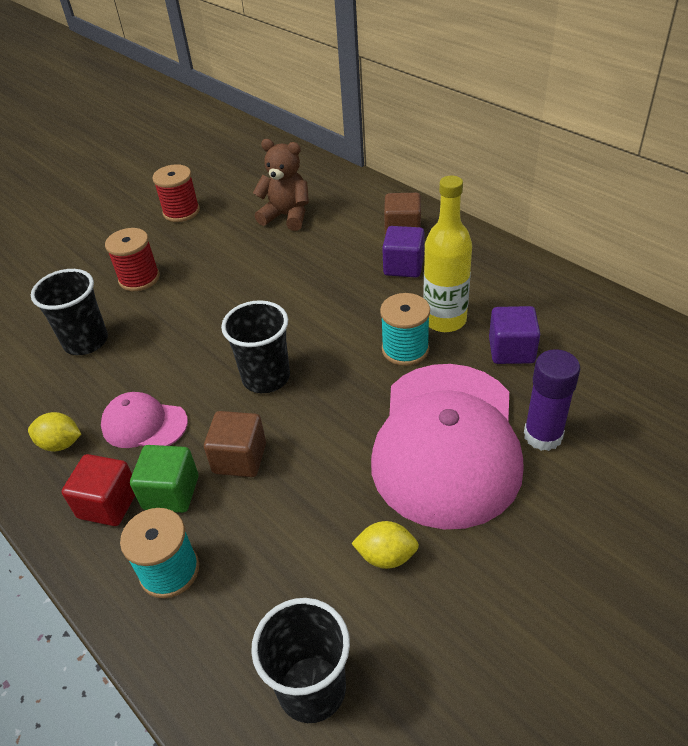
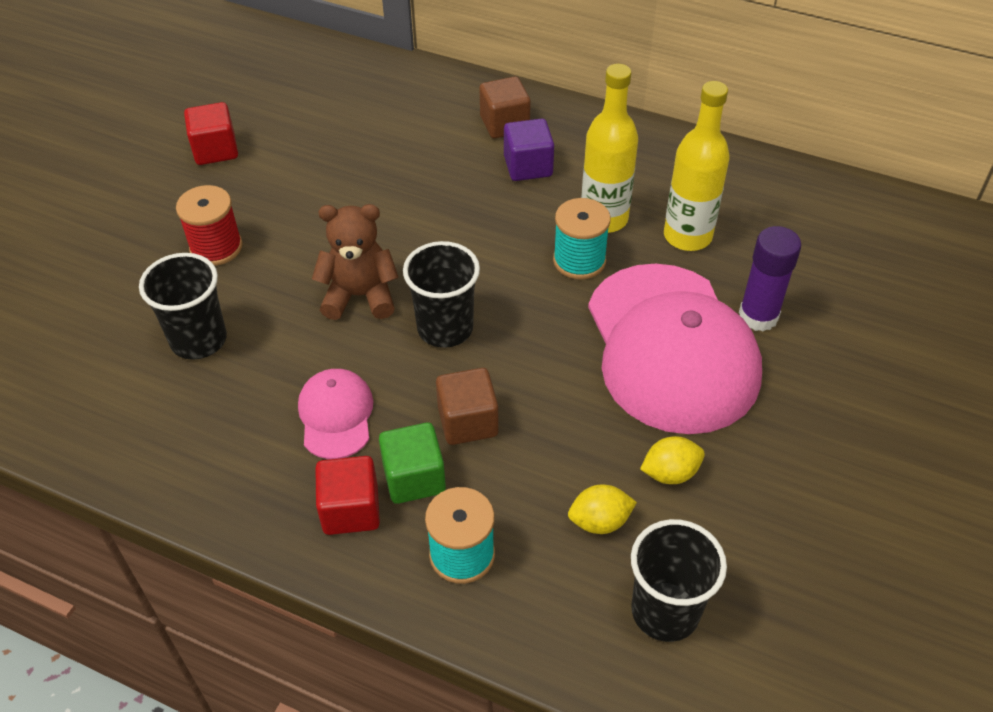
camera: 25 degrees left, 5 degrees up
(61, 444) = (249, 463): yellow lemon -> yellow lemon (599, 521)
(144, 424) = (336, 415): pink cap -> pink cap turned 90 degrees clockwise
(181, 212) = (215, 150): red spool -> red cube
(287, 216) = (356, 131): brown teddy bear -> brown teddy bear (360, 296)
(511, 350) = (687, 236): purple cube -> yellow bottle

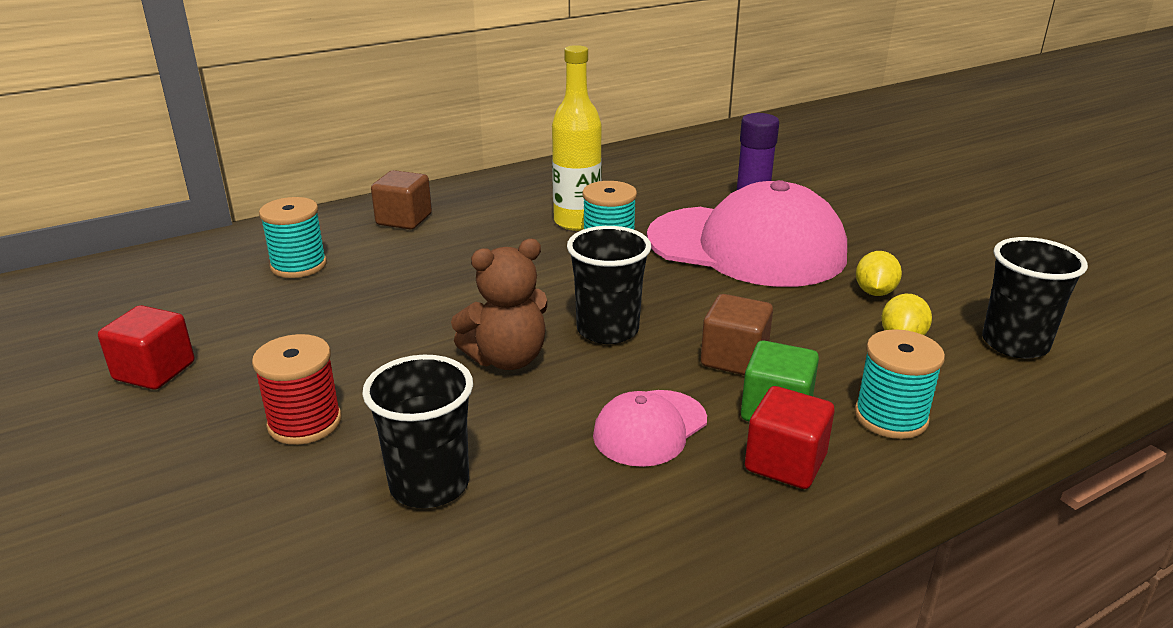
camera: 55 degrees left, 20 degrees down
(336, 415) = (650, 428): pink cap -> pink cap turned 75 degrees counterclockwise
(360, 296) = (507, 359): brown teddy bear -> brown teddy bear turned 150 degrees counterclockwise
(386, 120) = (298, 265): none -> turquoise spool
(528, 166) = (470, 228): purple cube -> none
(687, 236) = (640, 201): yellow bottle -> none

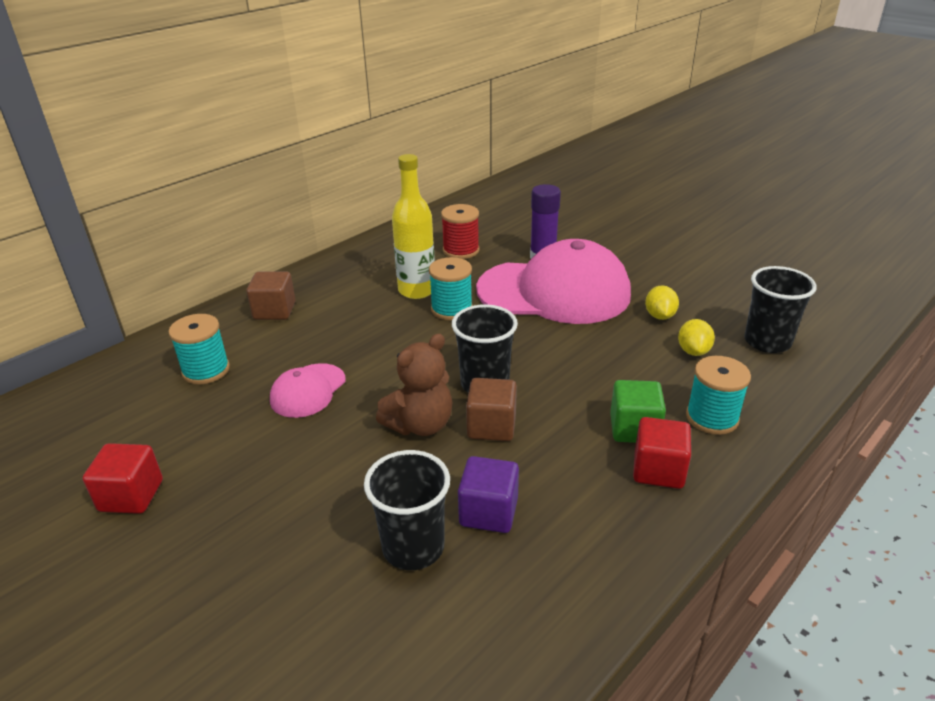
camera: 15 degrees left, 5 degrees up
(305, 422) = (286, 515): red spool -> red spool (461, 250)
(540, 466) = (488, 512): none -> purple cube
(650, 428) = (553, 462): pink cap -> pink cap (308, 391)
(734, 358) = (587, 391): brown cube -> brown cube (491, 426)

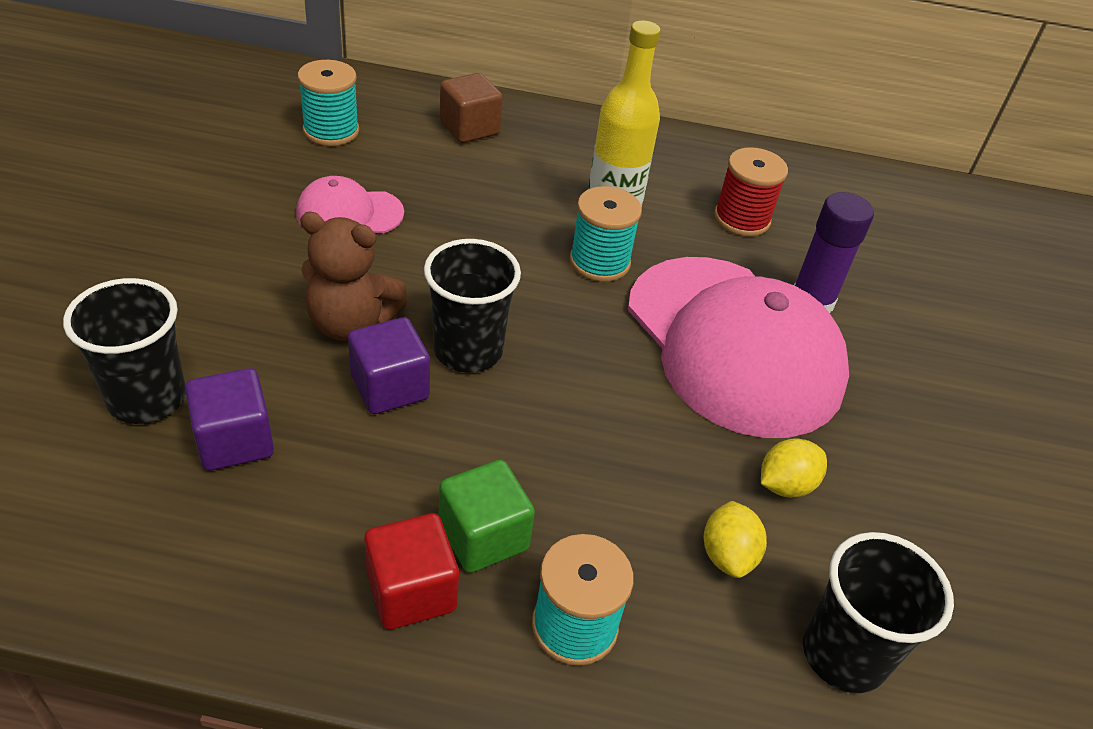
camera: 50 degrees right, 10 degrees up
(131, 496) = (122, 173): red cube -> none
(491, 426) = (390, 387): brown cube -> purple cube
(693, 351) = (727, 555): yellow lemon -> yellow lemon turned 60 degrees counterclockwise

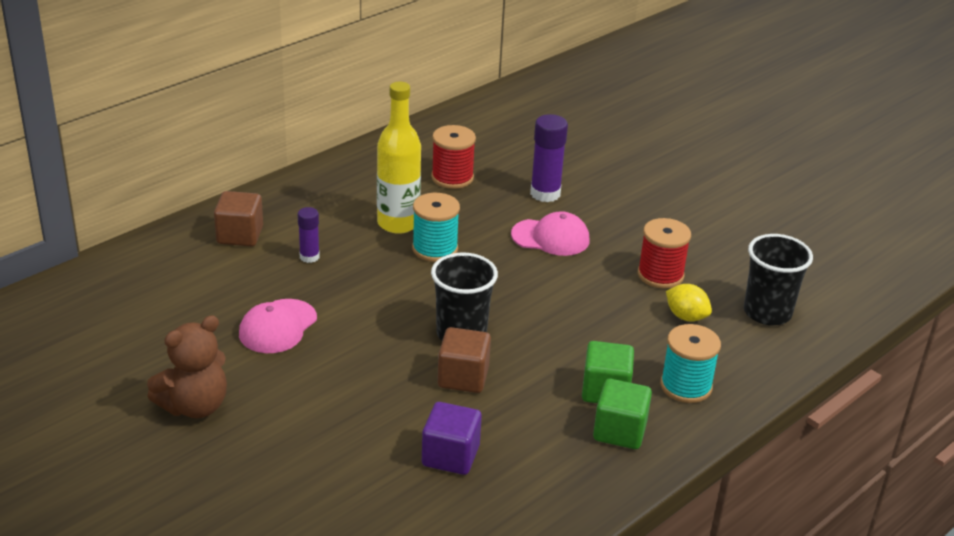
camera: 50 degrees left, 10 degrees down
(147, 398) = (377, 480): black cup -> none
(331, 131) = (170, 296): turquoise spool -> none
(351, 324) = (391, 370): brown teddy bear -> brown teddy bear (195, 406)
(390, 387) = (463, 377): purple cube -> brown cube
(411, 591) = (619, 431): red cube -> green cube
(484, 184) = (309, 257): none -> purple glue stick
(733, 345) = (550, 237): pink cap -> pink cap, size x0.46
(785, 485) = (660, 275): yellow lemon -> red spool

